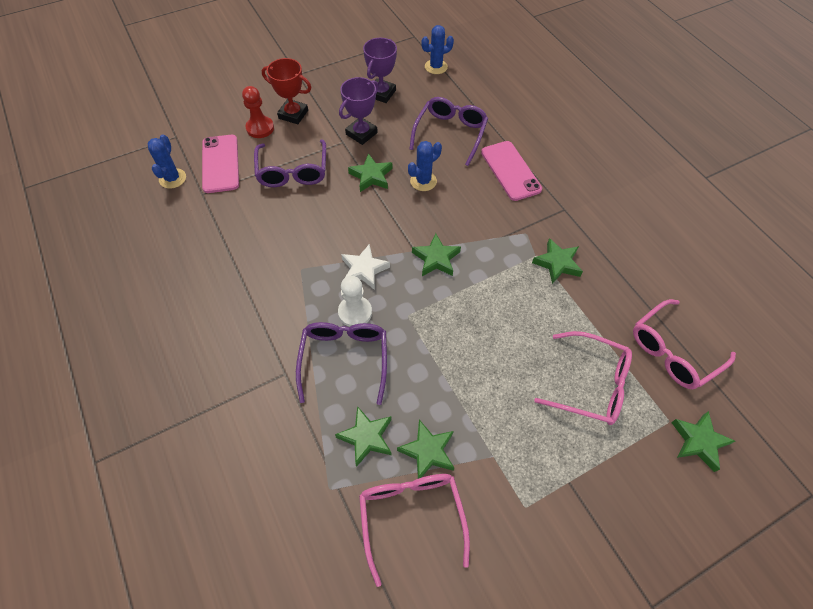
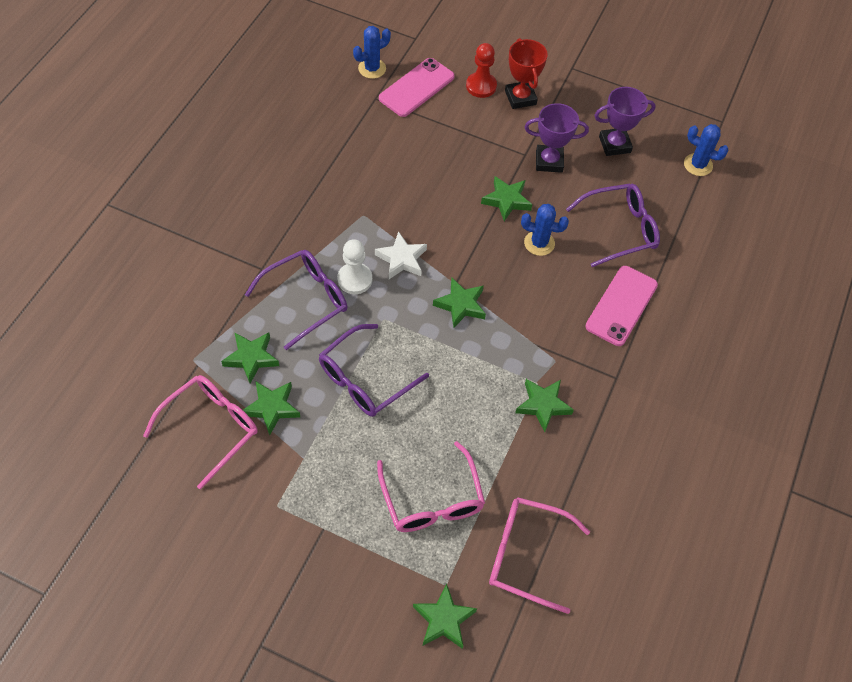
camera: 50 degrees right, 0 degrees up
(293, 171) = (456, 141): purple glasses -> purple glasses (365, 379)

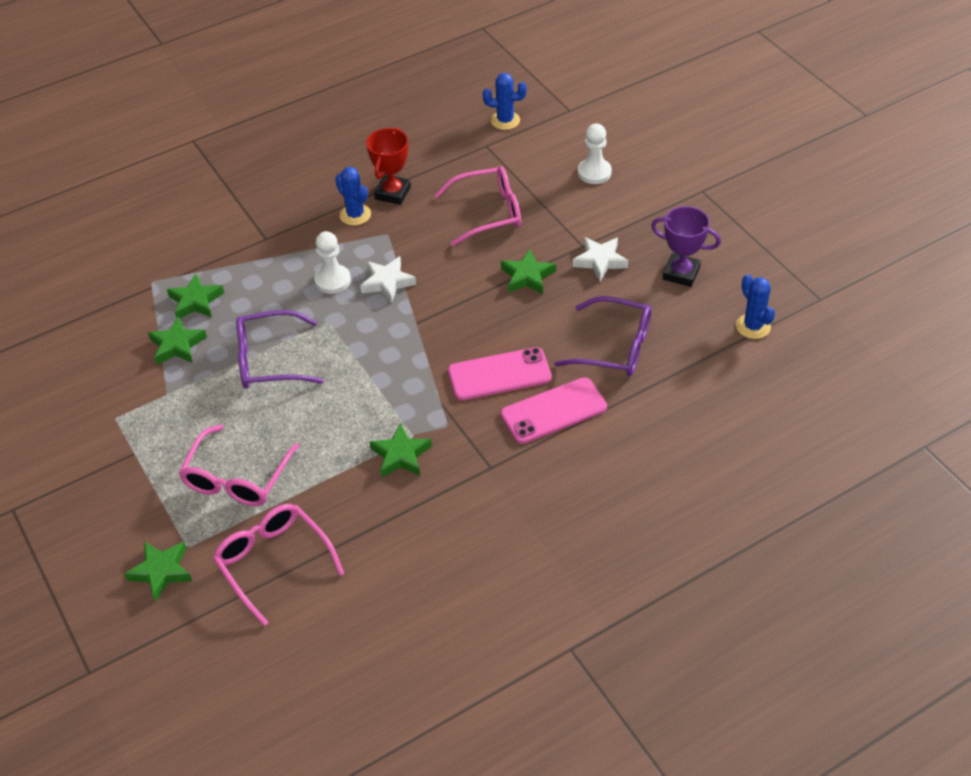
camera: 40 degrees right, 10 degrees down
(211, 428) = (119, 337): pink glasses -> pink glasses (488, 213)
(306, 300) = (278, 278): purple glasses -> none
(417, 88) = (531, 151): pink phone -> pink phone (499, 374)
(460, 305) = (404, 341): green star -> none
(481, 86) = (594, 172): red pawn -> white pawn
(520, 98) = (623, 197): red trophy -> red trophy (392, 193)
(539, 243) = (524, 324): blue cactus -> blue cactus (355, 215)
(549, 161) = (600, 261): purple trophy -> white star

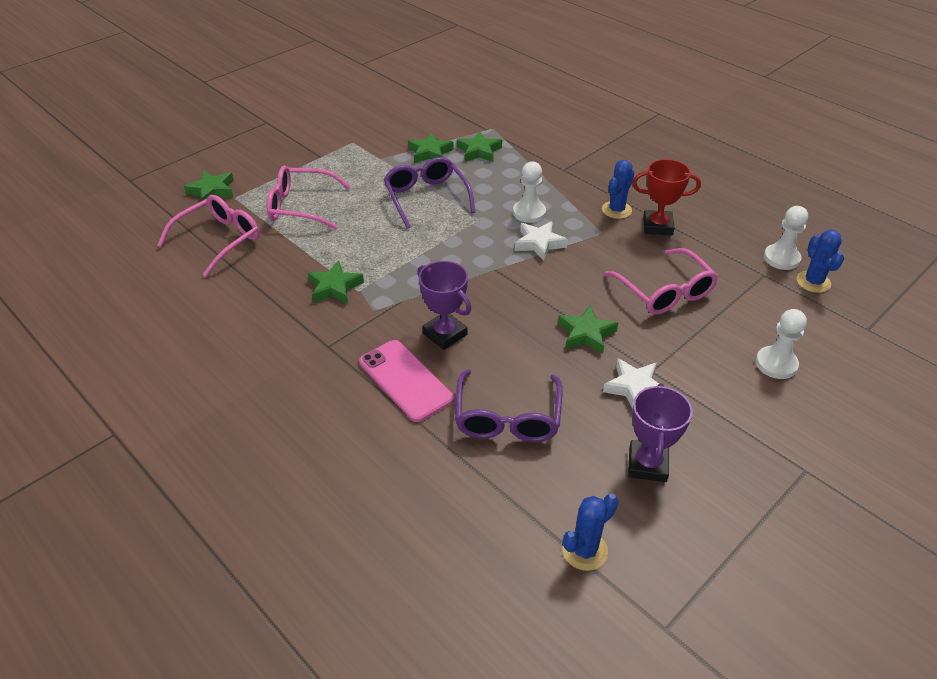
camera: 75 degrees right, 5 degrees down
(468, 129) = (781, 258): none -> white pawn
(499, 374) = (445, 334): pink phone -> purple trophy

